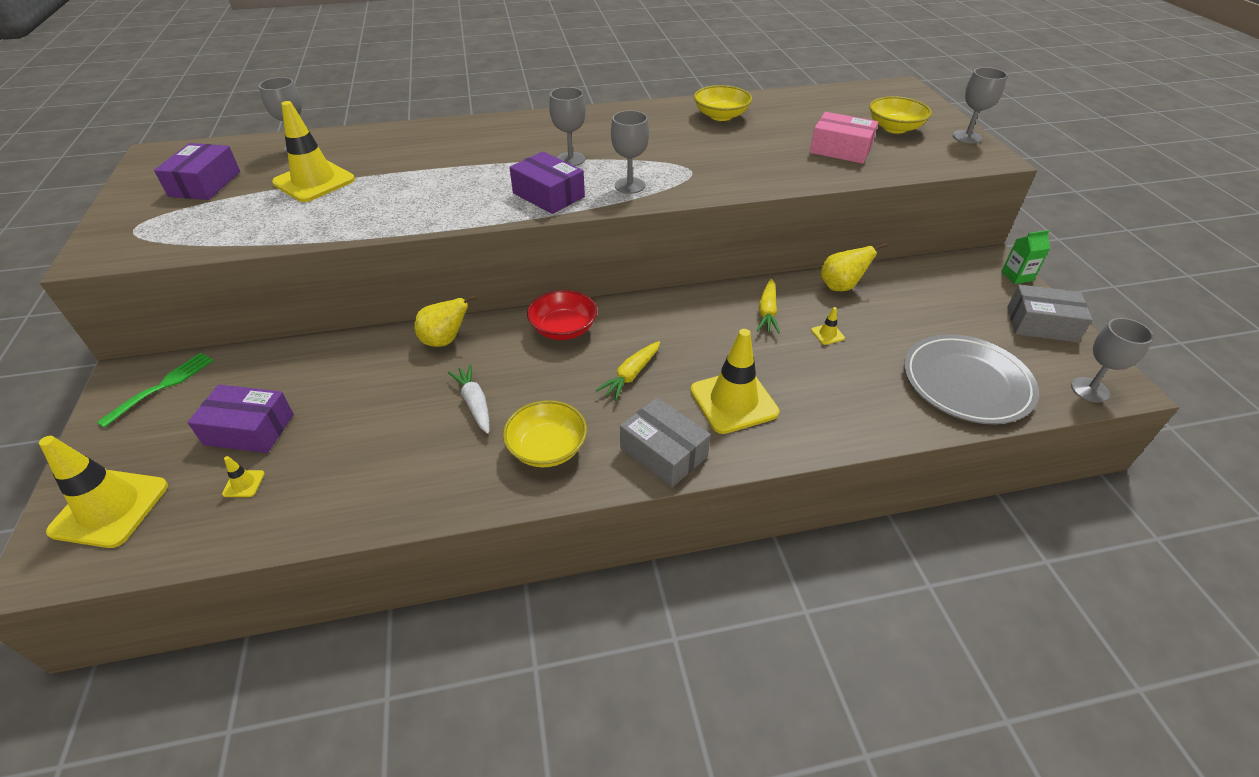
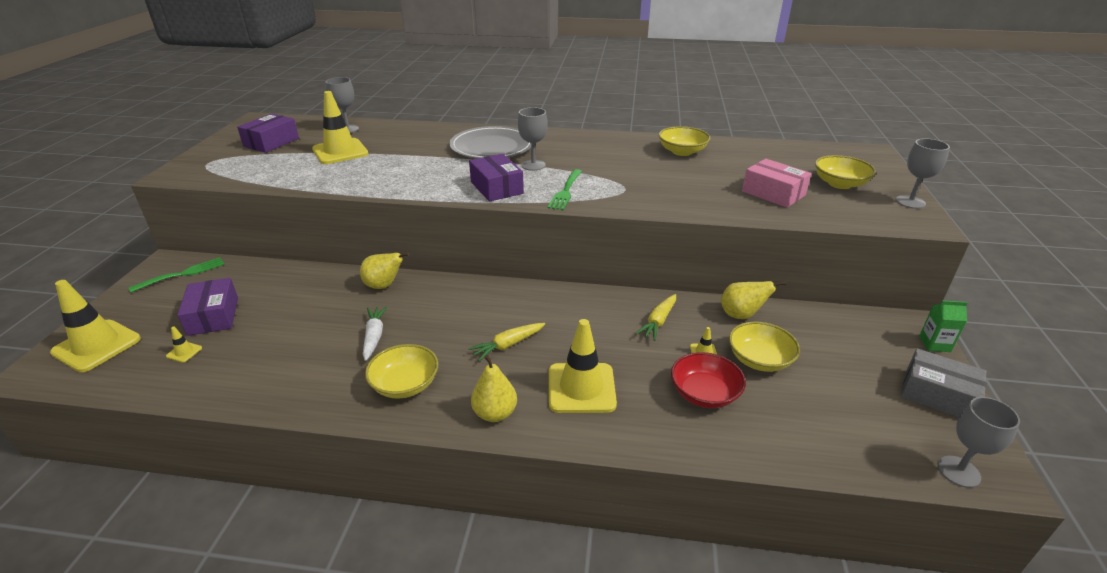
camera: 20 degrees right, 10 degrees down
(249, 429) = (213, 316): purple box -> purple box turned 45 degrees clockwise
(563, 329) = (477, 297): red bowl -> red bowl (704, 394)
(629, 185) = (565, 191): grey goblet -> green fork
(663, 452) = (495, 413): grey box -> yellow pear
(881, 328) = (759, 360): none -> yellow bowl
(966, 382) = (820, 429): grey plate -> grey plate (492, 147)

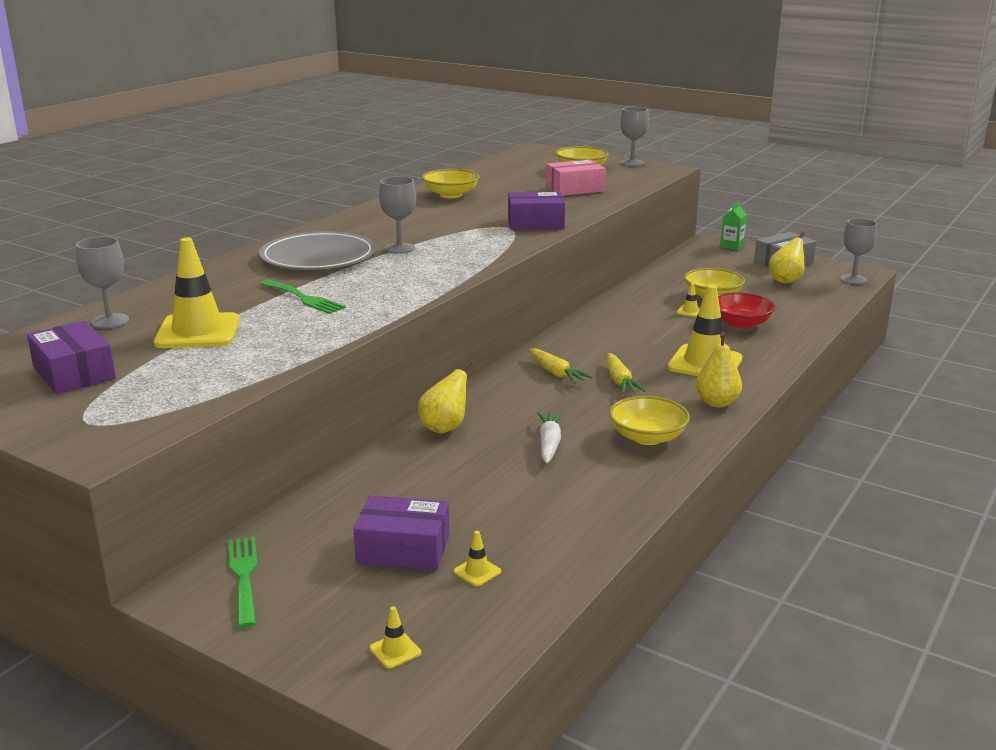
camera: 65 degrees left, 10 degrees down
(96, 346) = (395, 650): yellow traffic cone -> yellow traffic cone, size x0.40
(374, 337) = (549, 444): white carrot -> white carrot turned 75 degrees clockwise
(496, 188) = (436, 270): purple box -> purple box (536, 223)
(565, 191) = (483, 247): green fork -> green fork (303, 298)
(658, 322) = (634, 316): yellow carrot -> yellow carrot (556, 373)
(741, 315) = (650, 287): yellow pear -> yellow pear (786, 280)

